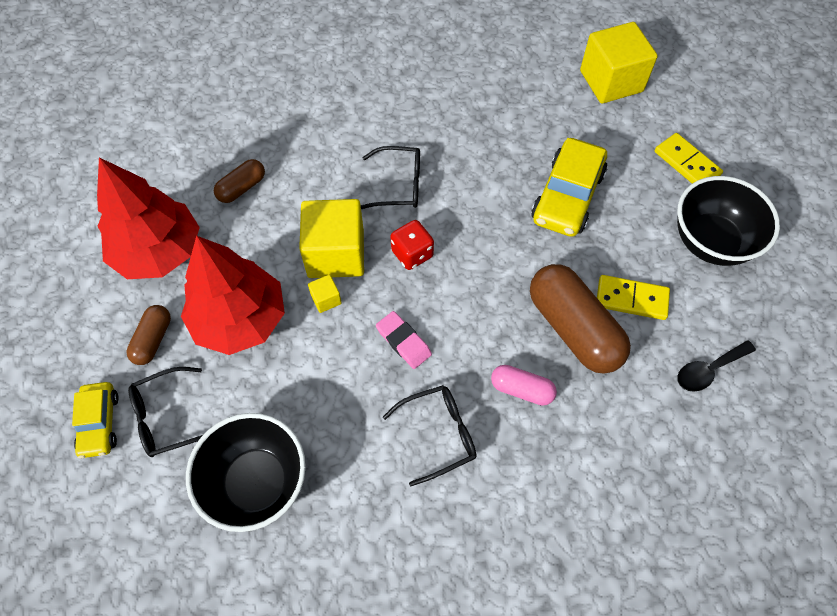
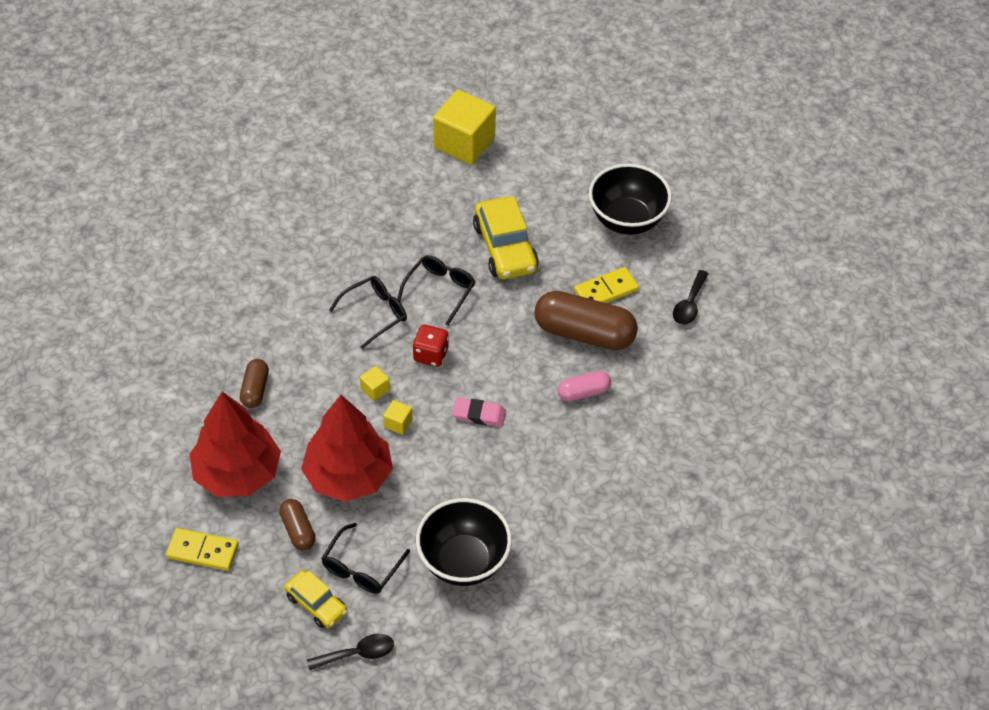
camera: 40 degrees left, 10 degrees down
(83, 503) = (357, 654): none -> black spoon
(336, 254) = (375, 389): yellow cube -> yellow cube, size x0.42
(438, 434) = (554, 454): black glasses -> black glasses (440, 290)
(687, 163) = (568, 174): yellow domino -> yellow domino (202, 551)

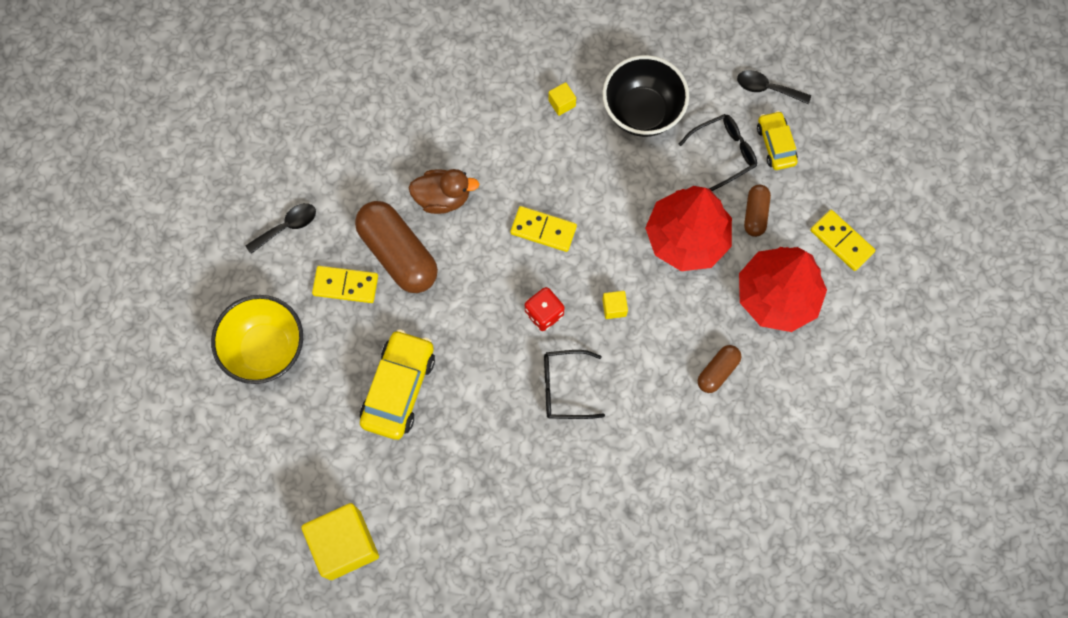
camera: 145 degrees left, 20 degrees up
(398, 423) = (615, 263): yellow cube -> yellow cube (562, 103)
(440, 290) = (490, 377): black glasses -> none
(479, 414) = (543, 230): pink eraser -> yellow domino
(583, 392) = (443, 198): pink capsule -> brown duck
(627, 220) = (266, 349): black bowl -> yellow bowl

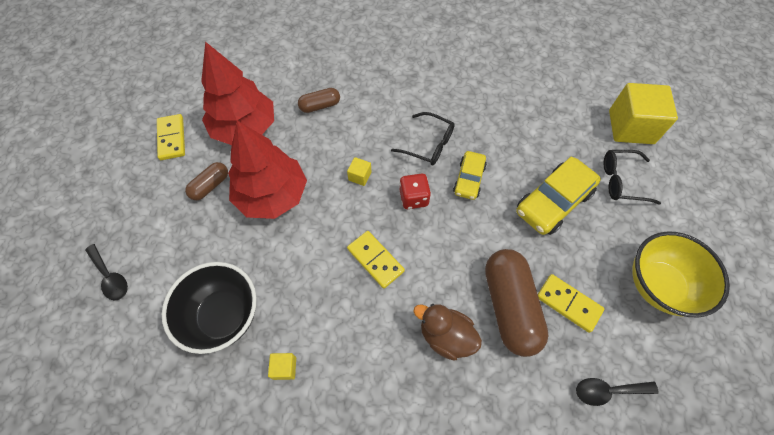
camera: 150 degrees left, 10 degrees down
(723, 153) = (191, 243): black glasses -> black glasses (622, 181)
(775, 144) = (148, 227): yellow car -> yellow car (469, 179)

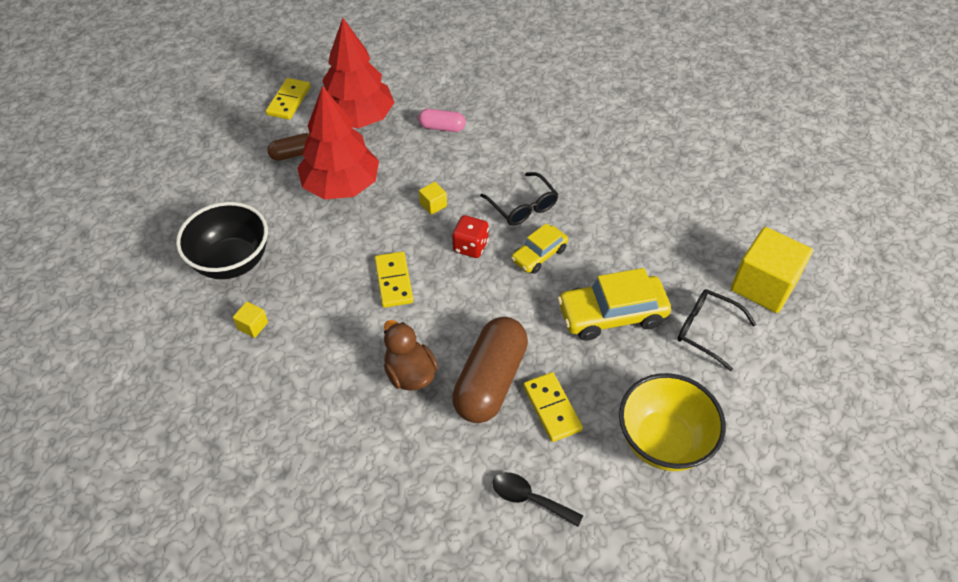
camera: 30 degrees right, 10 degrees down
(110, 277) = (166, 189): black spoon -> none
(320, 106) = (442, 127): brown capsule -> pink capsule

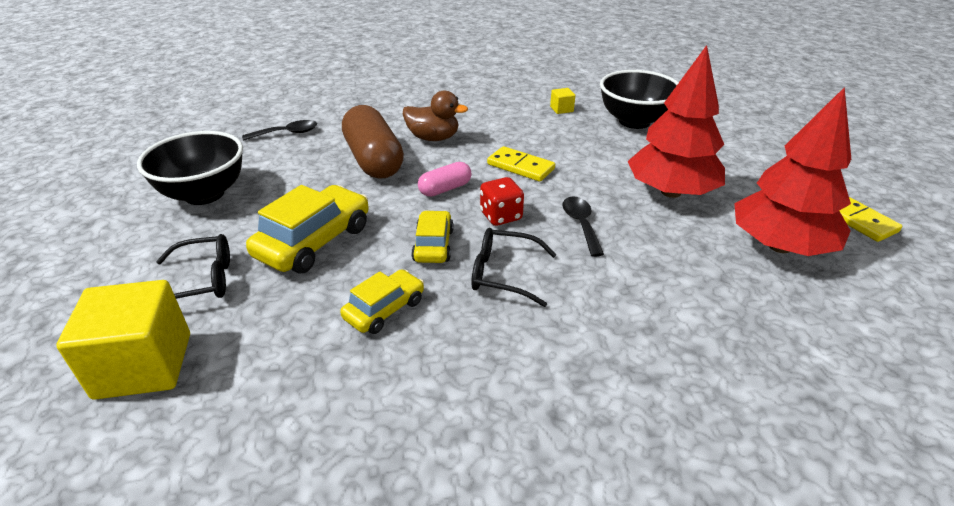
camera: 135 degrees right, 15 degrees down
(294, 154) = (748, 188): brown capsule -> none
(433, 205) = (581, 224): yellow cube -> black spoon
(442, 127) = (704, 294): pink capsule -> pink capsule (445, 189)
(551, 408) = (312, 169): yellow domino -> none
(610, 231) = (384, 309): none -> yellow car
(663, 441) = (204, 194): yellow bowl -> black bowl

